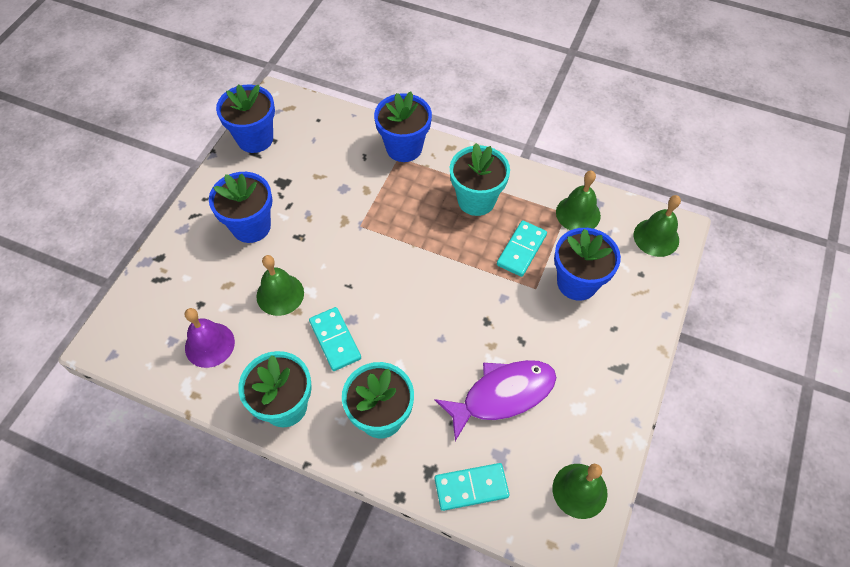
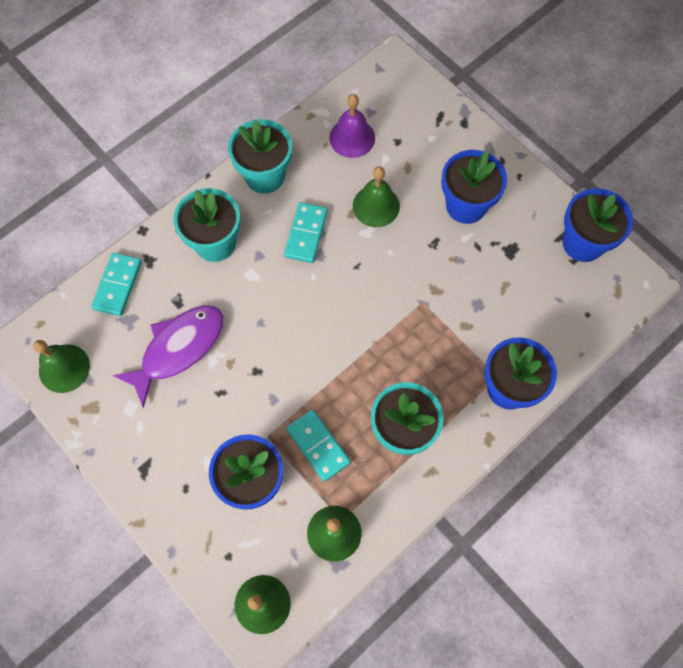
camera: 115 degrees right, 10 degrees up
(335, 340) = (306, 234): turquoise domino -> turquoise domino turned 75 degrees counterclockwise
(503, 395) = (178, 349): purple fish -> purple fish turned 135 degrees counterclockwise

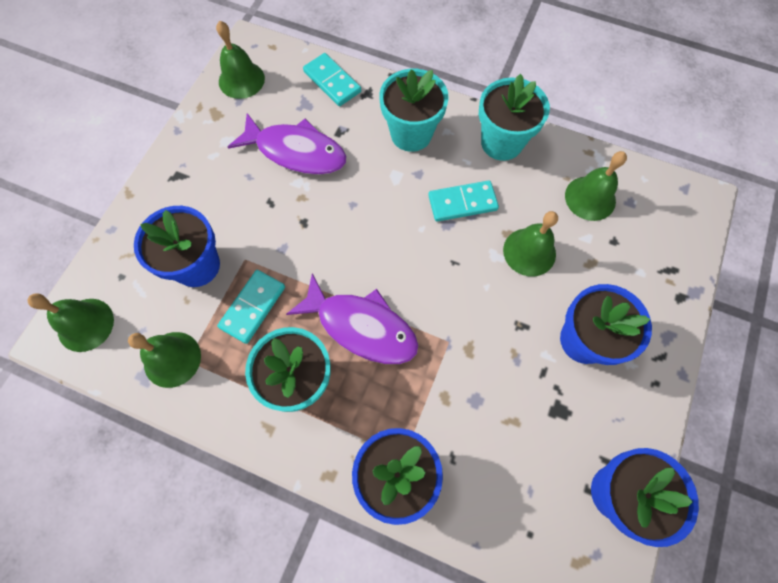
camera: 65 degrees right, 0 degrees up
(117, 285) = (332, 82): turquoise domino -> turquoise domino turned 60 degrees clockwise
(352, 138) = (590, 198): purple bell -> green bell
(378, 363) = (361, 326): none -> purple fish

